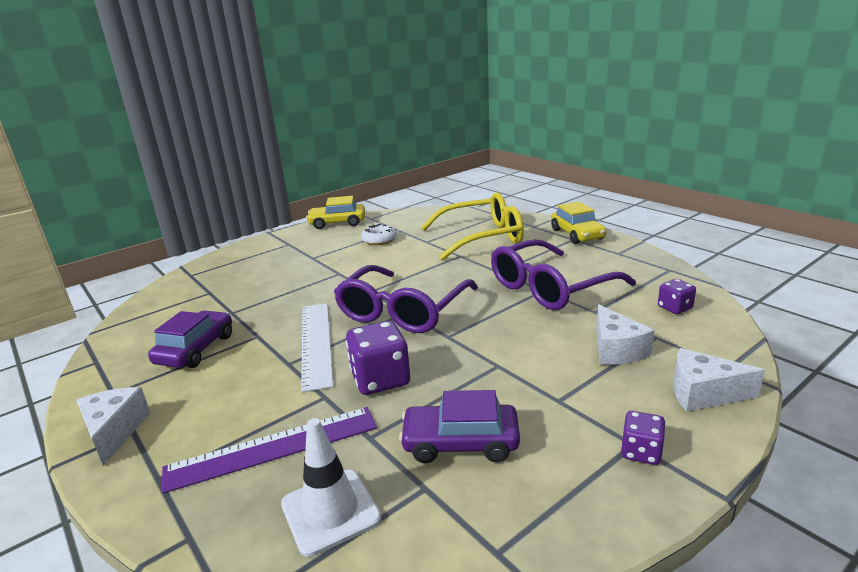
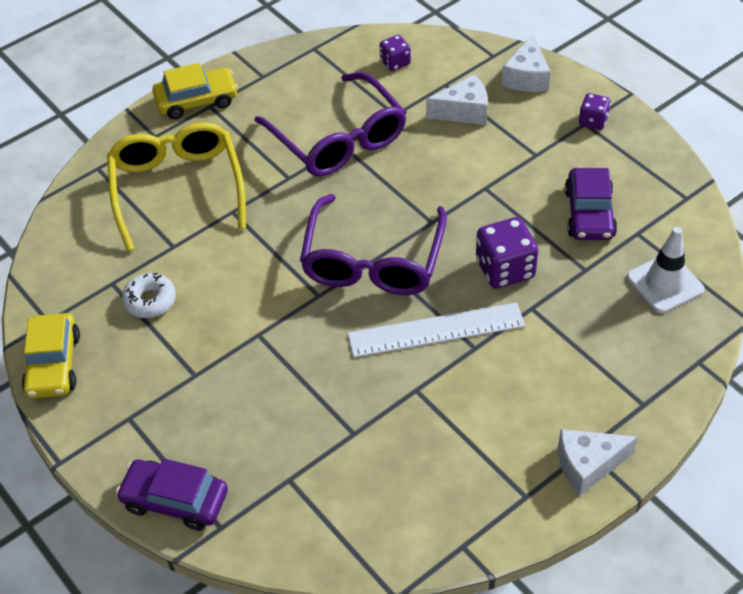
camera: 90 degrees left, 25 degrees up
(196, 349) = (441, 444): purple car -> purple car (175, 500)
(273, 447) = (602, 332): purple ruler -> none
(403, 310) = (373, 260): purple glasses -> purple glasses turned 75 degrees clockwise

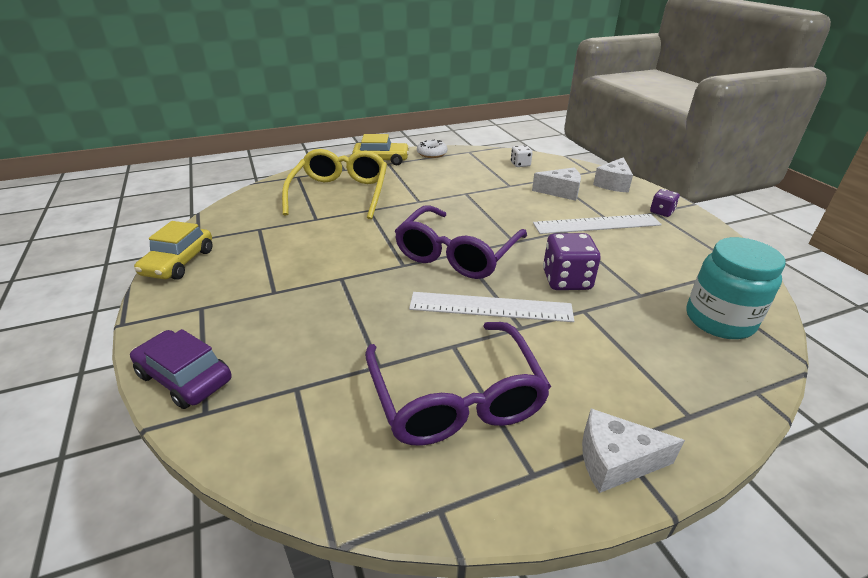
camera: 15 degrees right, 15 degrees down
(150, 300) = (277, 243): white donut -> white donut (432, 153)
(338, 139) = (464, 190): purple glasses -> purple glasses (455, 396)
(395, 62) = (520, 164): purple dice -> white dice
(520, 165) = (596, 224): none -> white ruler
(589, 214) = (650, 261): purple car -> none
(665, 283) = (719, 320): white traffic cone -> turquoise jar

